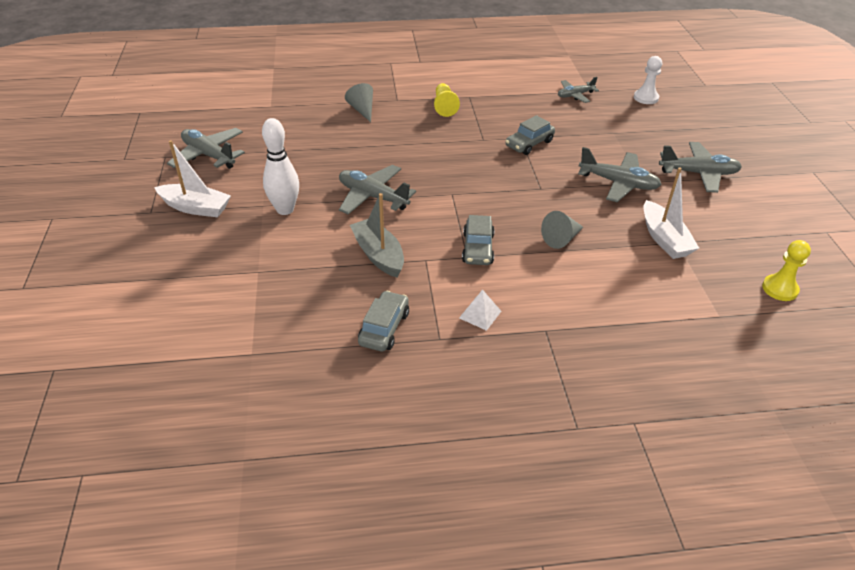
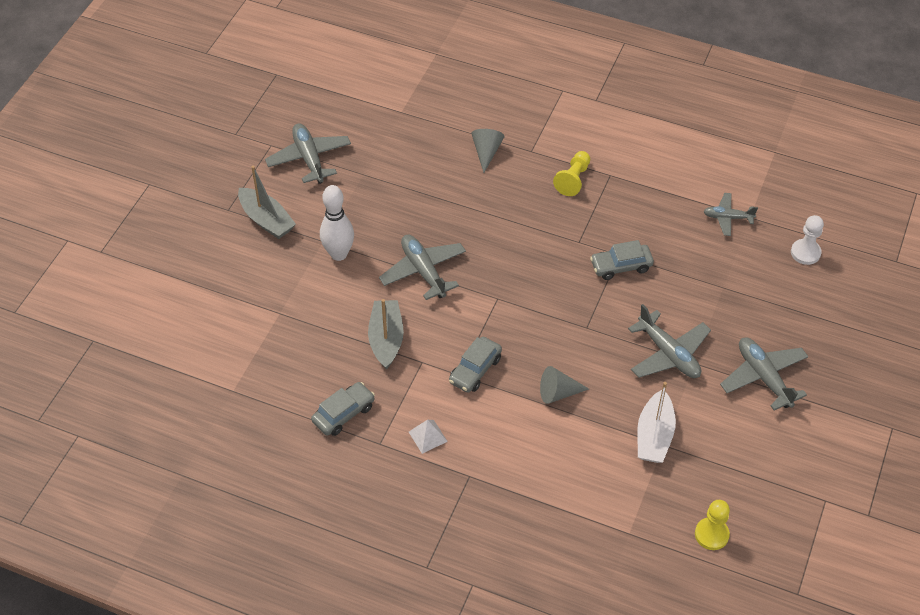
camera: 30 degrees right, 10 degrees up
(196, 208) = (266, 220): white boat -> grey boat
(698, 173) = (763, 377): grey plane -> grey plane turned 150 degrees counterclockwise

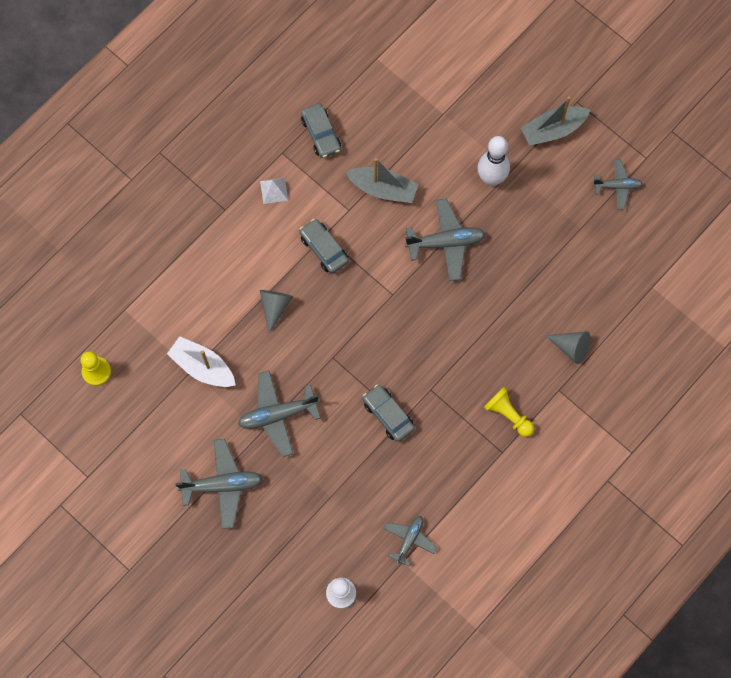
camera: 110 degrees right, 20 degrees up
(309, 158) = (617, 186): grey plane -> grey plane, size x0.62
(621, 266) = (388, 415): grey car -> grey car turned 45 degrees counterclockwise

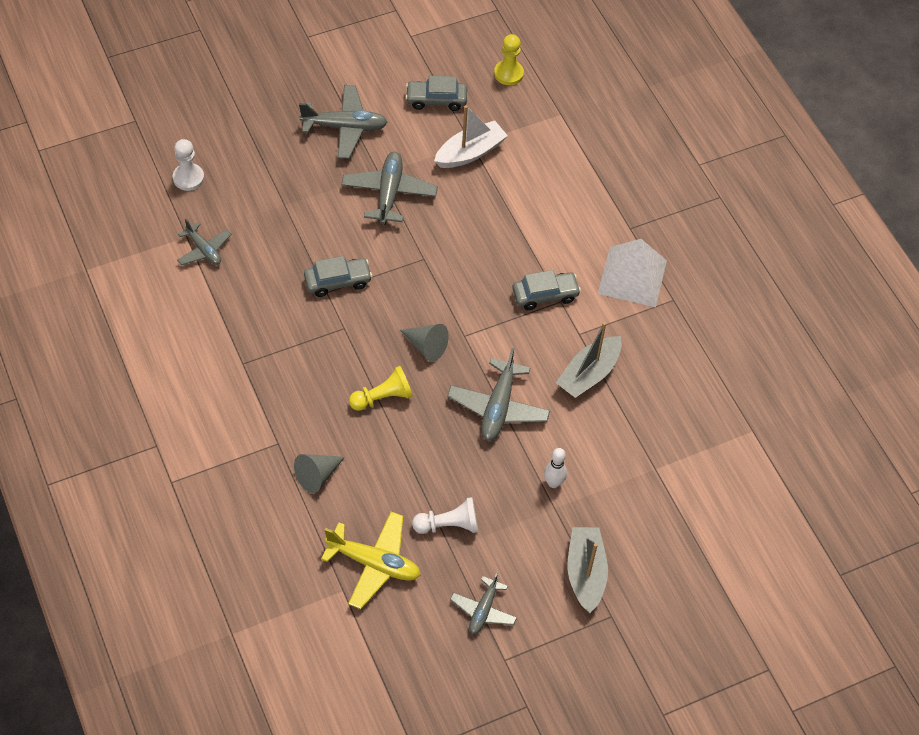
camera: 110 degrees right, 15 degrees down
(222, 485) = (345, 127): grey plane -> grey plane turned 105 degrees counterclockwise
(274, 190) = (632, 276): white pyramid -> white pyramid, size x2.07
(275, 307) = (502, 231): grey cone -> grey cone (426, 346)
(321, 134) = (680, 342): grey car -> grey car (436, 100)
(491, 178) = (553, 483): white bowling pin -> white bowling pin, size x0.58
(508, 415) = (278, 385): yellow pawn -> yellow pawn (383, 397)
(563, 237) = (448, 525): none -> white pawn
(620, 275) = (374, 563): none -> yellow plane

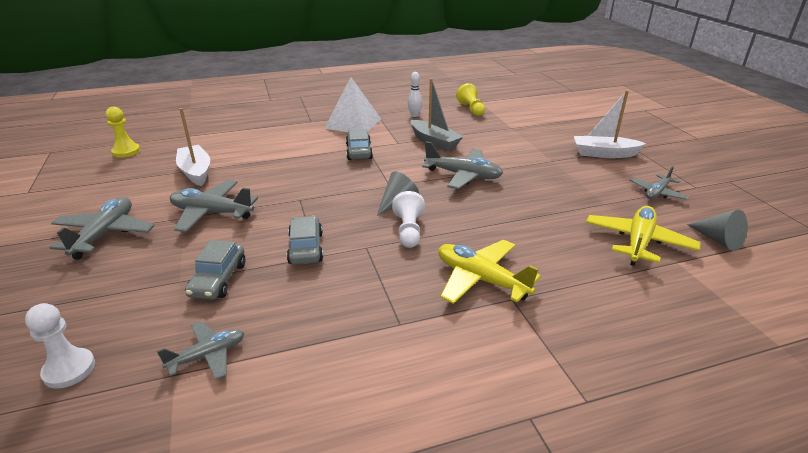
camera: 80 degrees left, 25 degrees down
(302, 420) = (481, 279): none -> yellow plane
(317, 475) = (549, 272): grey cone -> grey cone (718, 240)
(383, 397) = (452, 228): yellow pawn -> yellow pawn (471, 109)
(436, 100) = (121, 183): grey car -> grey car (218, 280)
(448, 525) = (582, 203): white pawn -> white pawn (408, 231)
(483, 610) = (657, 193): grey plane -> grey plane turned 105 degrees clockwise
(553, 483) = (531, 159): white bowling pin -> white bowling pin (414, 115)
(585, 573) = (604, 154): grey boat -> white boat

